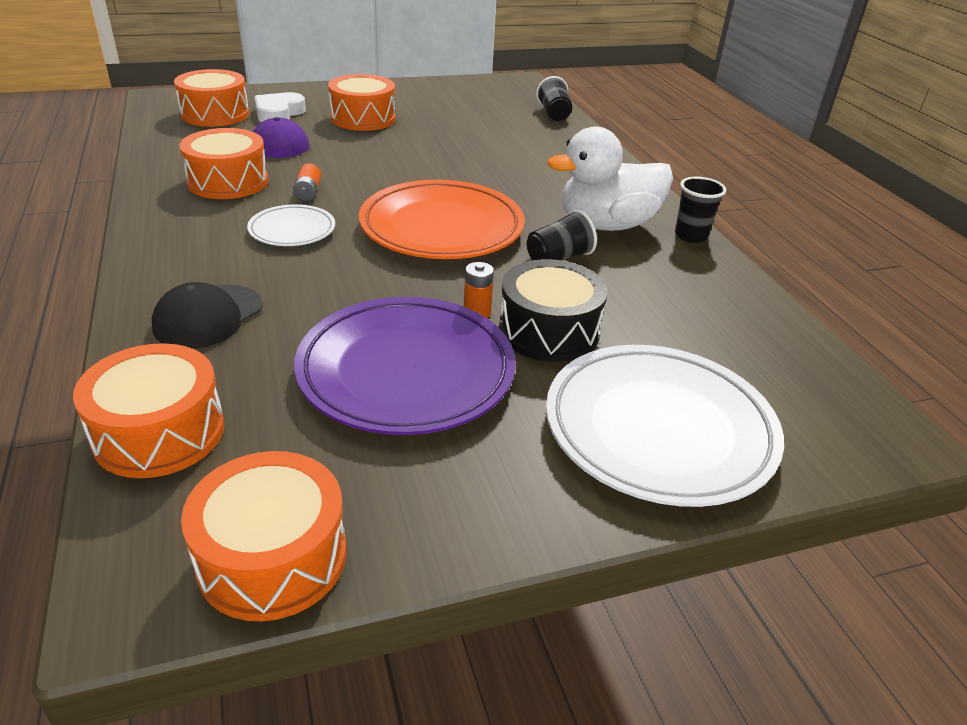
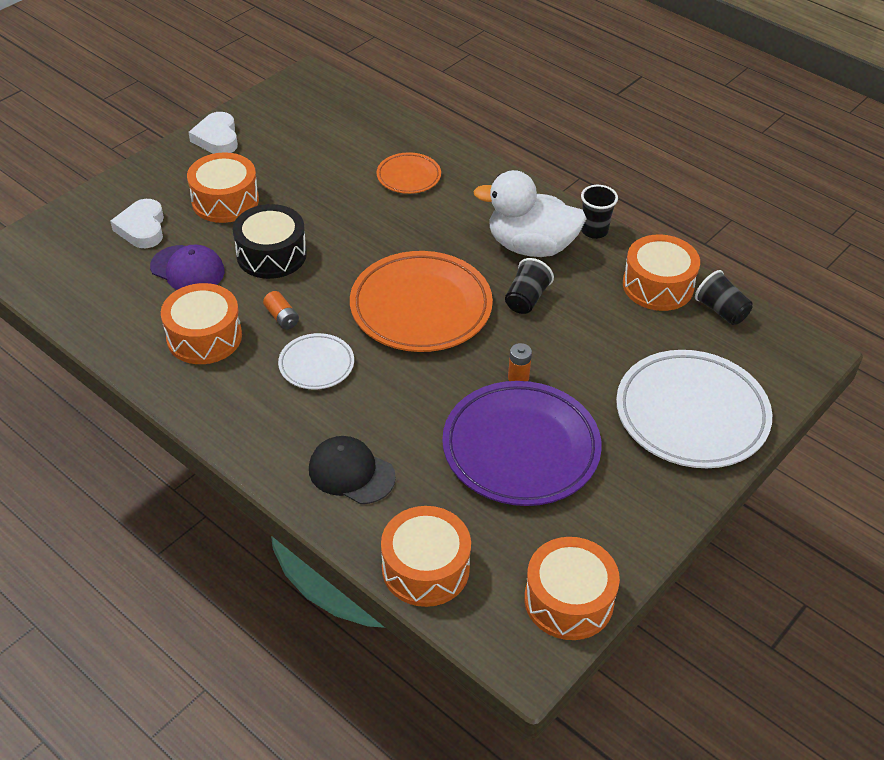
camera: 30 degrees left, 10 degrees up
(208, 317) = (351, 473): black cap -> black cap turned 120 degrees clockwise
(215, 114) = (85, 256): orange drum -> orange drum (658, 286)
(405, 89) = (217, 138): none -> white heart
(538, 149) = (408, 177): none -> orange plate
(548, 330) = (574, 370): black drum -> black drum (271, 254)
(554, 114) = (380, 119): black cup -> black cup (721, 310)
(607, 225) = (531, 246): white duck -> white duck turned 60 degrees clockwise

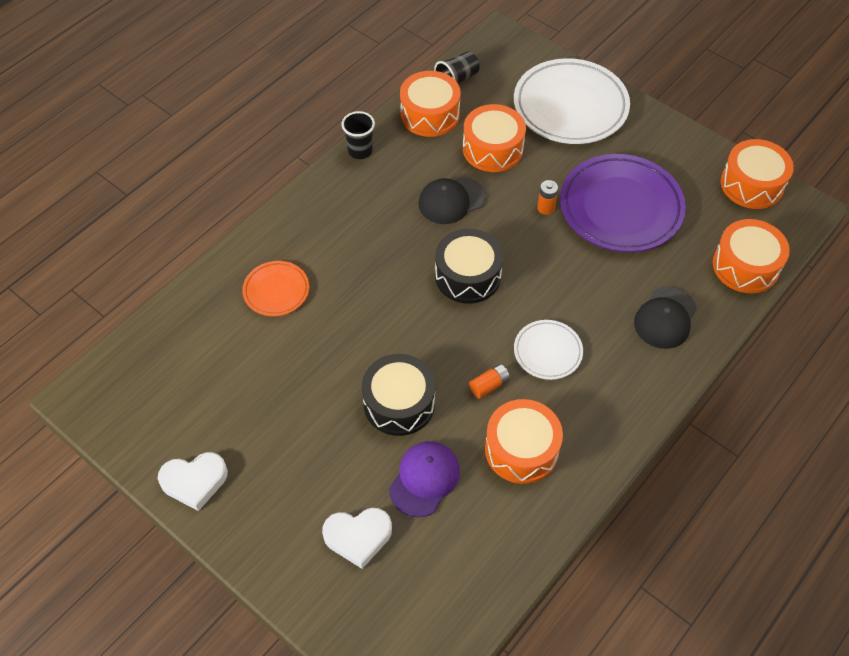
camera: 90 degrees left, 10 degrees up
(225, 201) = (311, 457): orange drum -> orange drum (492, 149)
(421, 307) = (467, 276): orange plate -> black drum
(526, 299) = (451, 200): black cup -> black cap
(531, 246) = (382, 196): white duck -> none

